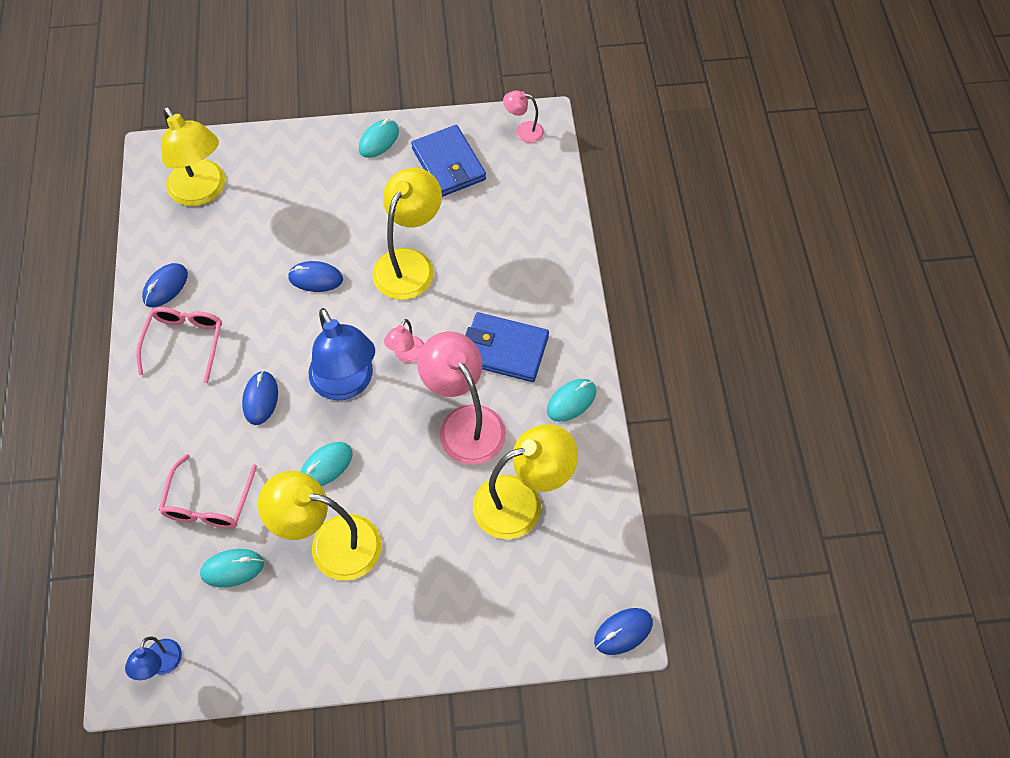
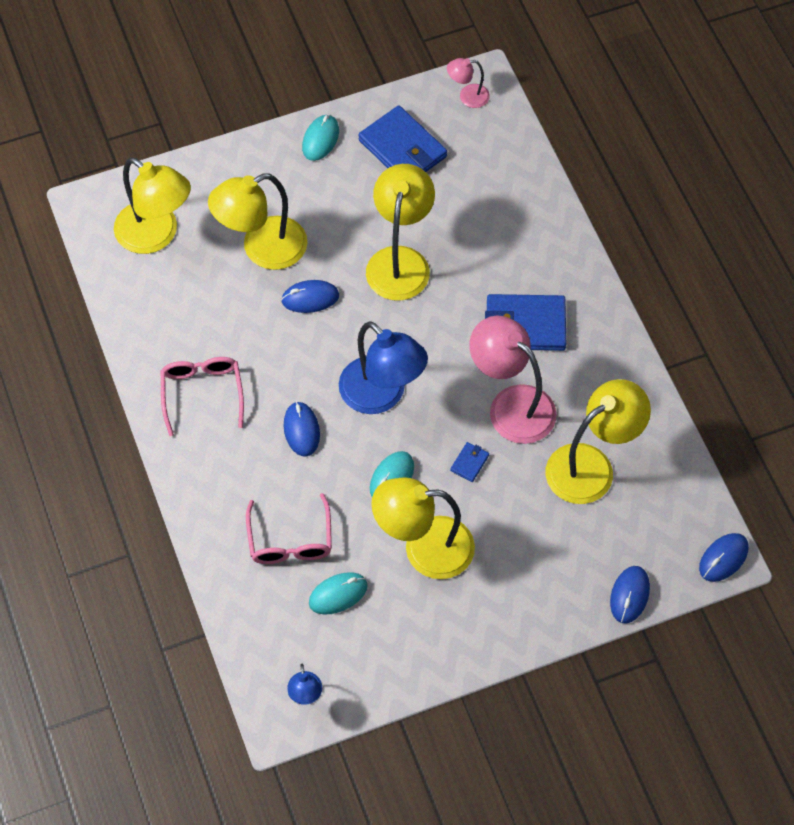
camera: 15 degrees left, 0 degrees up
(165, 287) = (159, 342): blue mouse -> blue mouse (629, 595)
(290, 225) = (262, 249): none -> yellow lamp
(405, 469) = (469, 463): none -> blue wallet
(407, 355) = (431, 353): pink lamp -> none
(571, 401) = (607, 360): turquoise mouse -> none

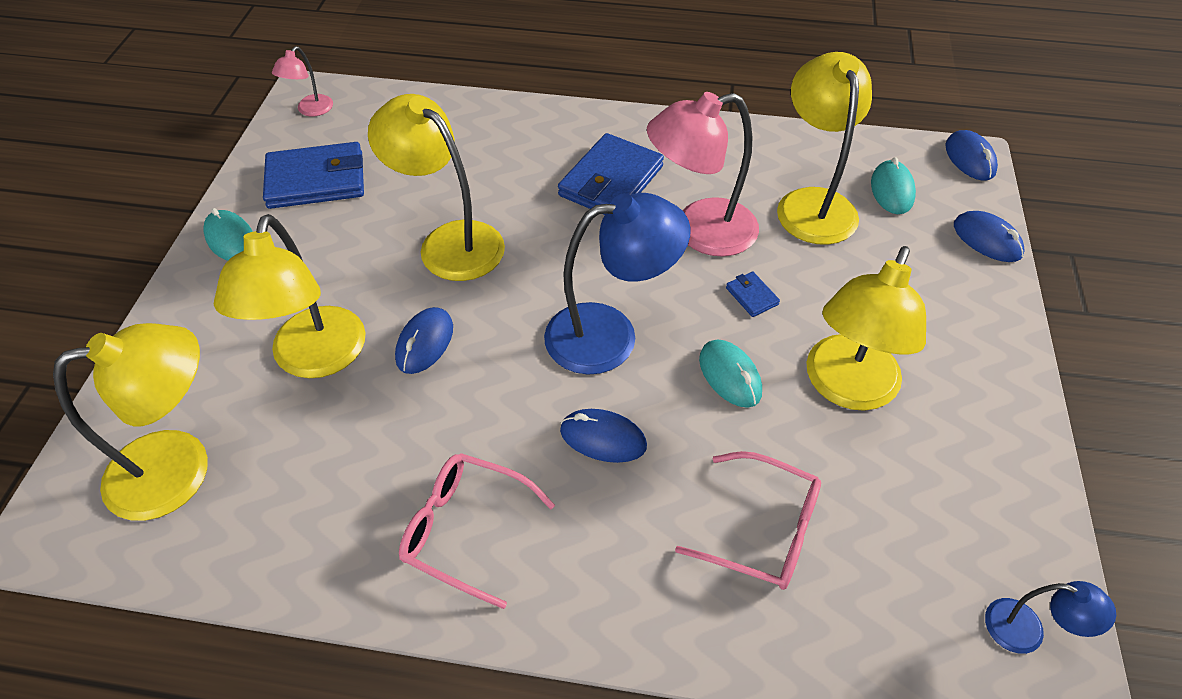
camera: 60 degrees left, 10 degrees down
(338, 594) = (874, 512): turquoise mouse -> turquoise mouse (891, 190)

